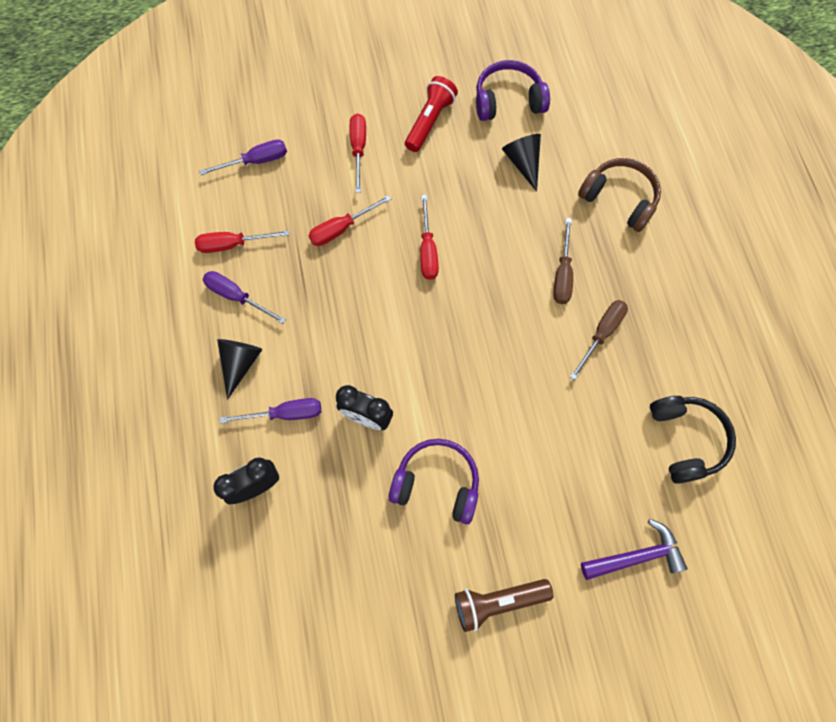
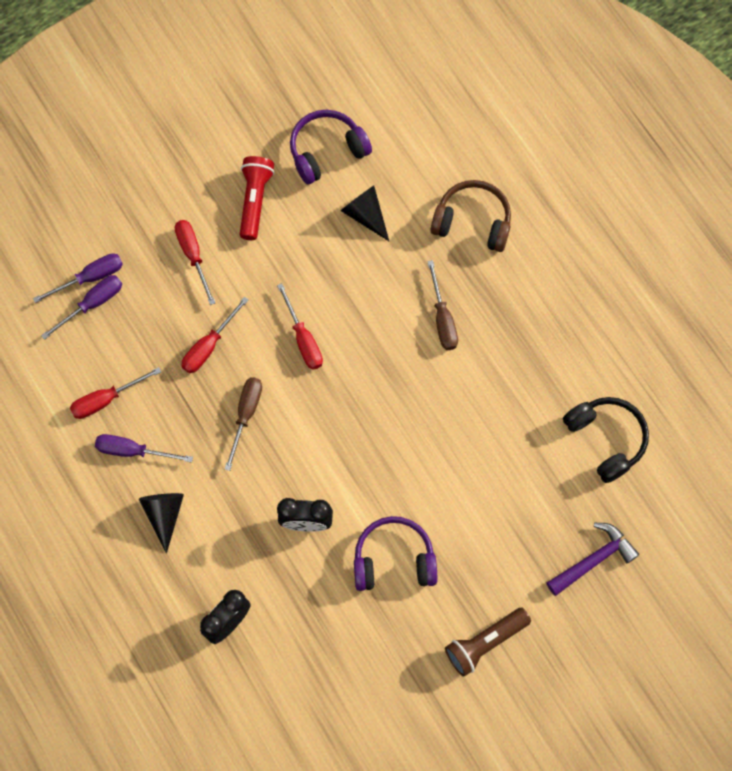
camera: 20 degrees left, 0 degrees up
(285, 414) = (228, 547): purple screwdriver -> purple screwdriver (90, 278)
(601, 333) = (498, 365): brown screwdriver -> brown screwdriver (246, 415)

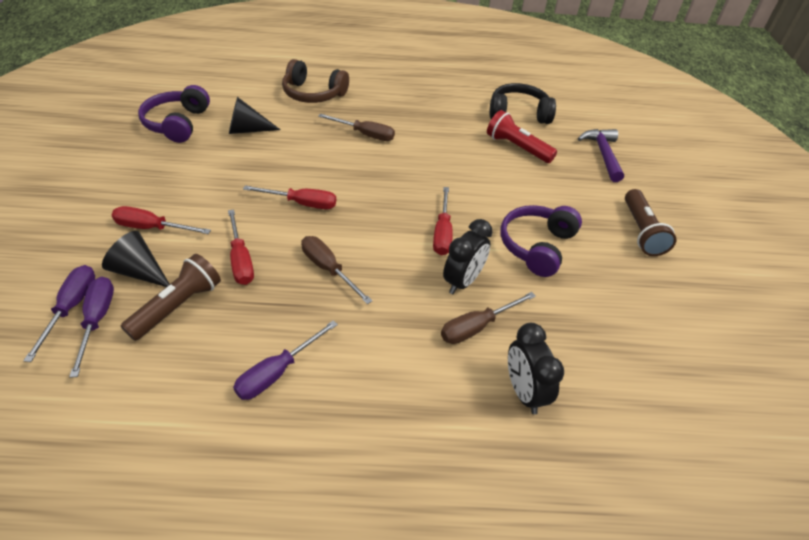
camera: 60 degrees left, 25 degrees down
(106, 400) = (201, 365): red screwdriver -> red screwdriver (442, 233)
(138, 343) = (178, 306): none -> brown flashlight
(164, 515) = (368, 383): black cone -> black cone (139, 271)
(255, 201) = (160, 172): red flashlight -> red flashlight (517, 147)
(265, 559) = (477, 327): none -> brown screwdriver
(472, 222) = (313, 94): brown headphones -> brown headphones turned 120 degrees counterclockwise

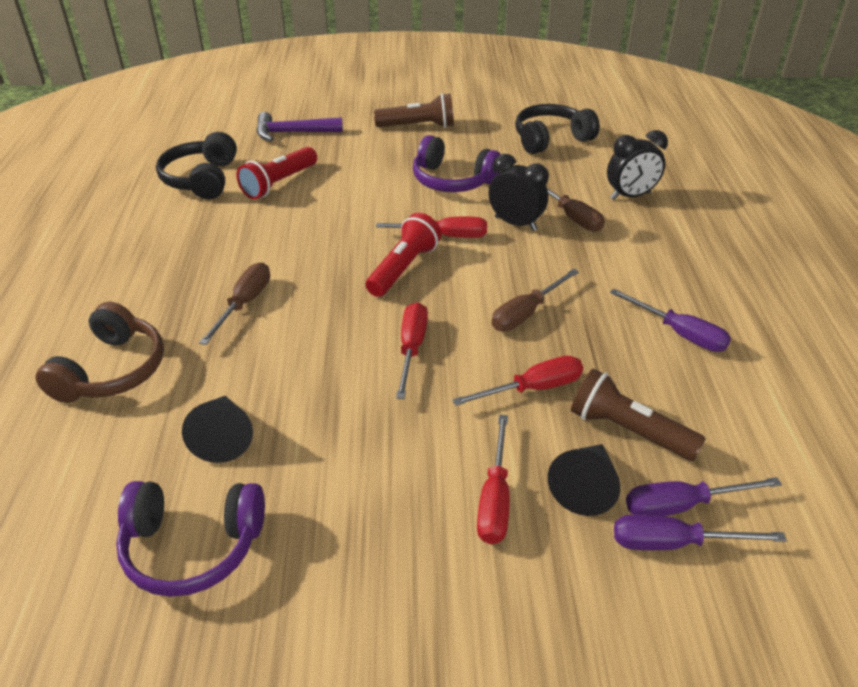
camera: 90 degrees left, 5 degrees down
(397, 206) = (403, 268): none -> red flashlight
(645, 339) = (551, 139): none -> black headphones

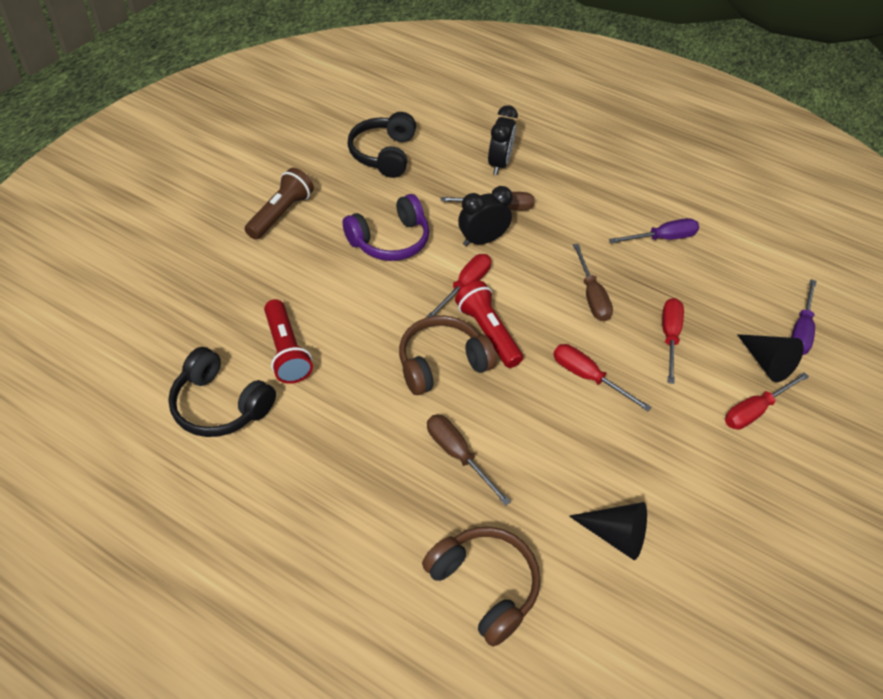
camera: 60 degrees left, 10 degrees up
(192, 546) = (716, 597): purple headphones -> none
(292, 133) = (200, 300): purple hammer -> none
(340, 257) = (442, 363): none -> brown headphones
(494, 499) = (754, 410): red screwdriver -> red screwdriver turned 105 degrees clockwise
(628, 430) = (732, 315): brown flashlight -> none
(673, 543) = (825, 351): purple screwdriver -> none

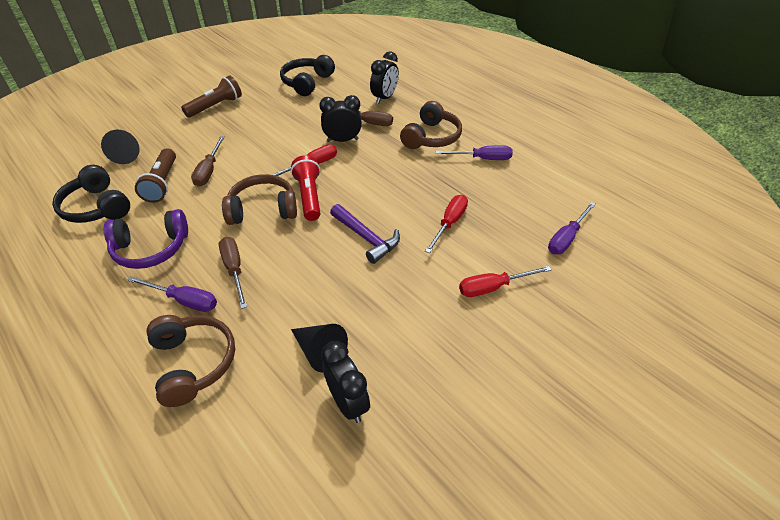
camera: 20 degrees right, 5 degrees down
(286, 351) = (162, 183): red flashlight -> brown flashlight
(390, 240) = (277, 131): purple headphones -> purple headphones (151, 248)
(423, 510) = (184, 300): none -> purple screwdriver
(587, 377) = (366, 238): red screwdriver -> purple hammer
(588, 216) = (431, 137): none -> brown headphones
(591, 296) = (403, 186): brown screwdriver -> brown screwdriver (209, 171)
(677, 586) = (348, 402): none -> black clock
(766, 363) = (523, 256): black cone -> black cone (127, 154)

